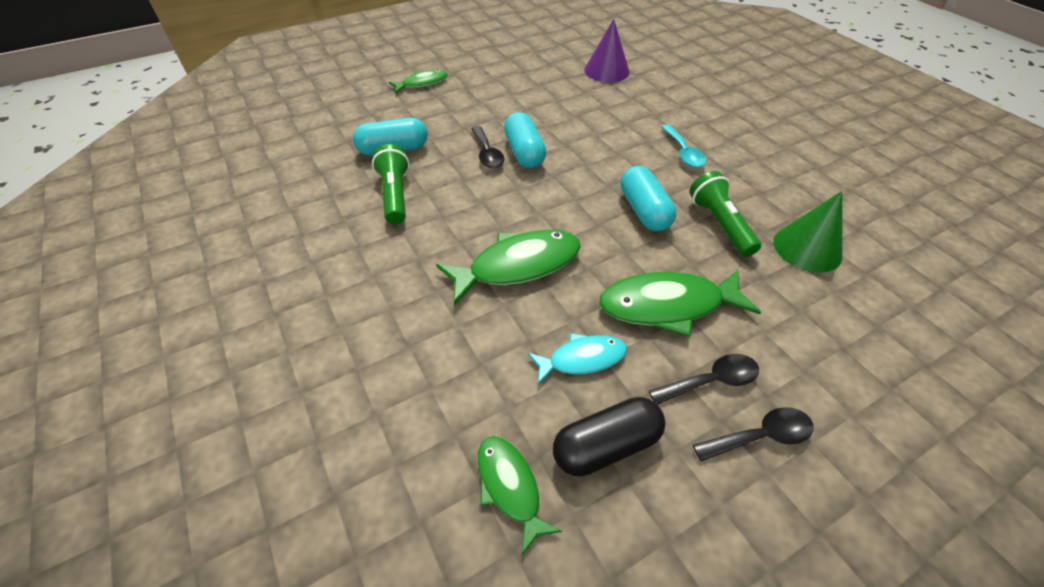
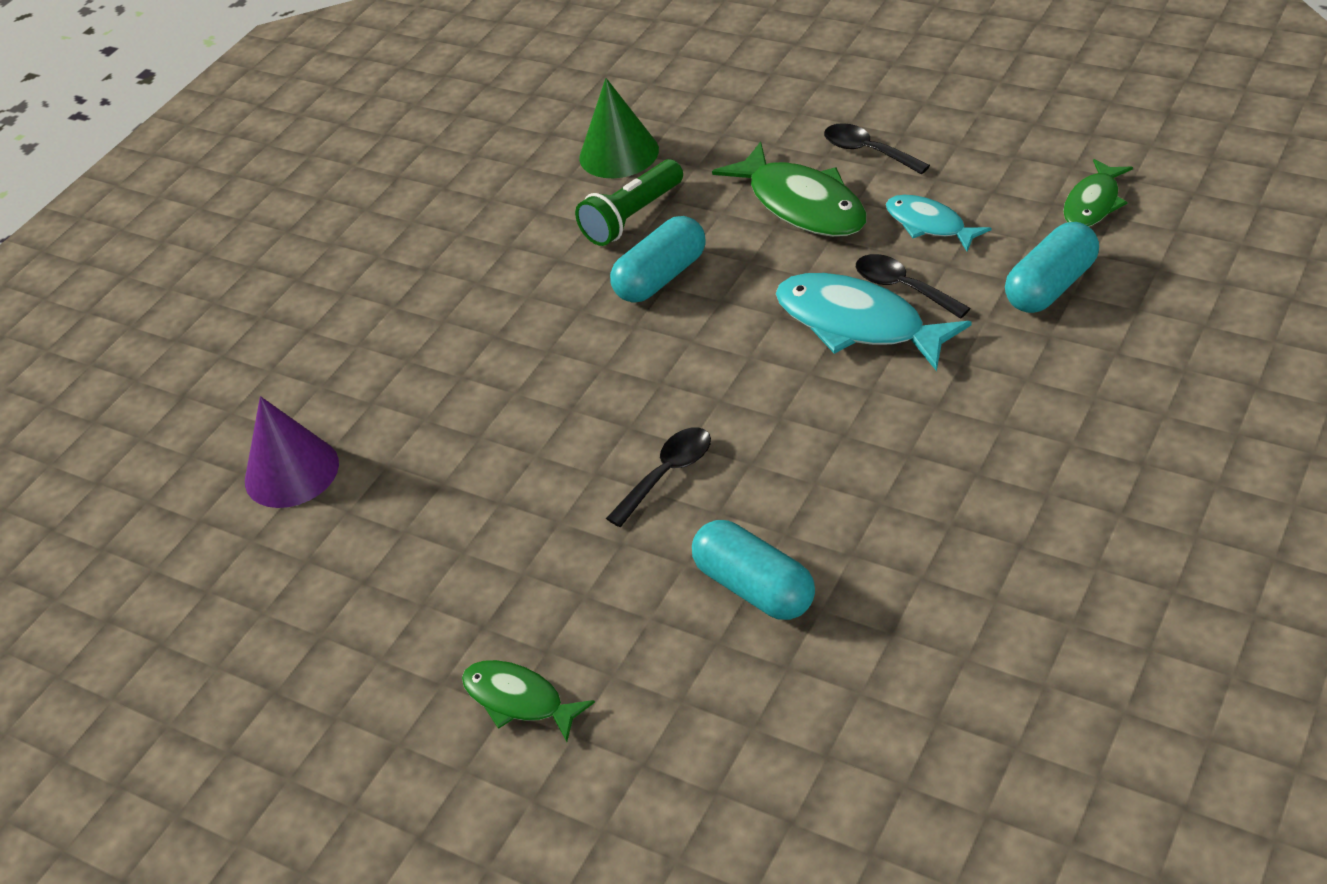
camera: 115 degrees left, 5 degrees down
(395, 195) = (852, 508): green flashlight -> none
(518, 265) = (858, 324): green fish -> turquoise fish
(524, 152) = (629, 437): turquoise capsule -> turquoise capsule (1051, 286)
(606, 446) = (998, 176): black capsule -> none
(683, 152) = (498, 294): turquoise spoon -> none
(760, 436) = (895, 113): black spoon -> black spoon (902, 287)

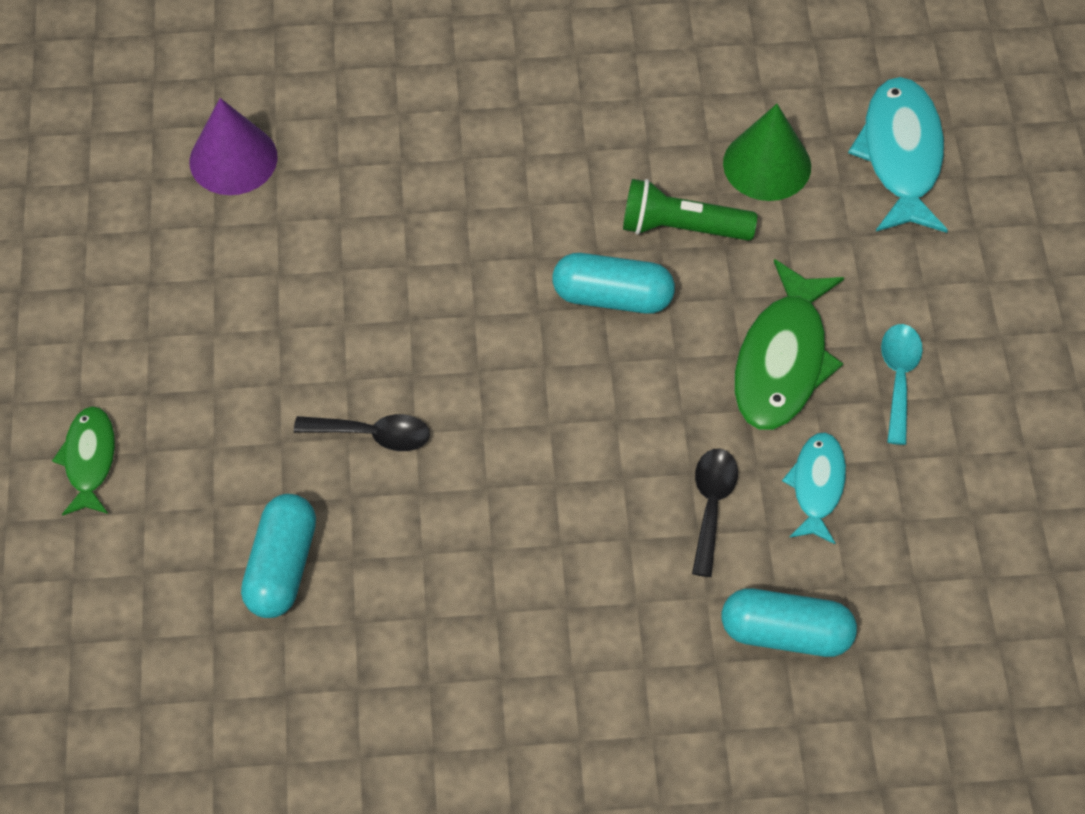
camera: 50 degrees right, 15 degrees up
(858, 324) = (640, 491): turquoise fish -> turquoise fish (901, 155)
(867, 151) = (899, 377): black spoon -> turquoise spoon
(1093, 203) = (936, 620): green fish -> none

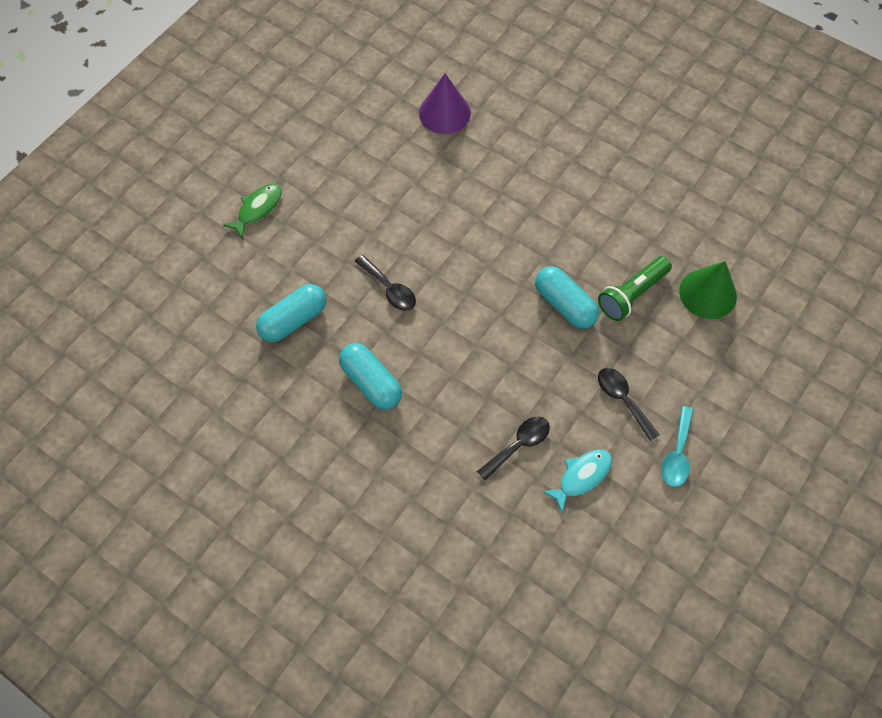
camera: 40 degrees right, 5 degrees up
(681, 228) = (632, 295): green flashlight -> green flashlight turned 90 degrees counterclockwise
(783, 360) = (623, 400): green fish -> black spoon
(786, 633) = (496, 538): turquoise capsule -> turquoise capsule (371, 382)
(899, 377) = (677, 454): turquoise spoon -> turquoise spoon turned 150 degrees clockwise
(901, 155) = (787, 339): turquoise fish -> none

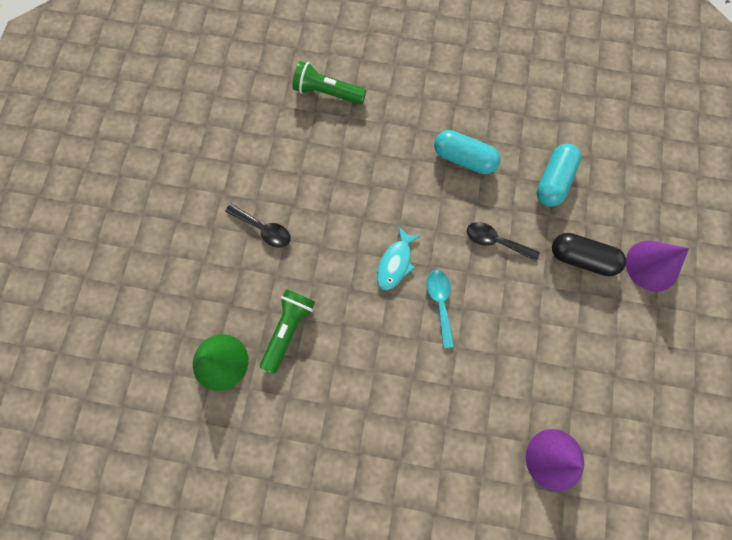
camera: 155 degrees right, 10 degrees up
(258, 209) = (652, 265): green fish -> purple cone
(317, 241) = (582, 258): none -> black capsule
(486, 531) = (327, 92): none -> green flashlight
(518, 445) = (330, 160): black spoon -> none
(565, 304) = (343, 293): turquoise capsule -> none
(581, 476) = (274, 157): turquoise fish -> turquoise fish (395, 263)
(677, 454) = (207, 204): turquoise spoon -> turquoise spoon (440, 303)

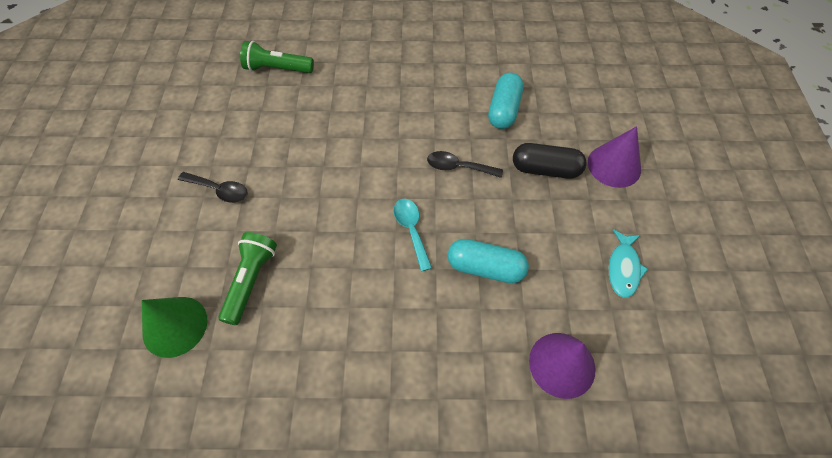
camera: 10 degrees left, 15 degrees down
(395, 263) = (360, 201): turquoise fish -> turquoise fish (623, 268)
(464, 159) = (415, 104): turquoise capsule -> turquoise capsule (485, 268)

